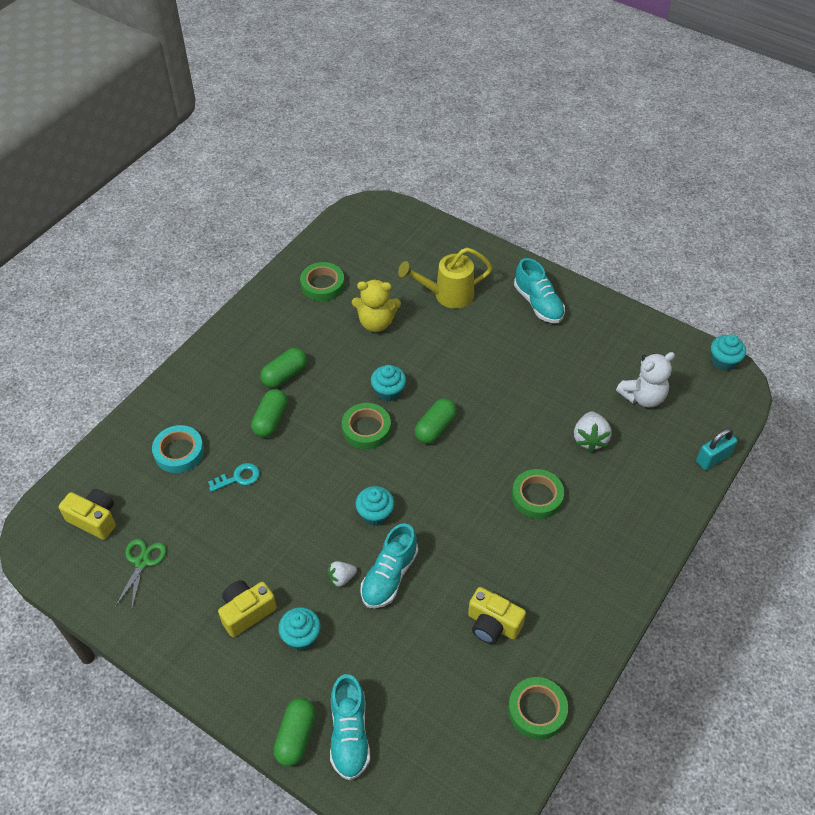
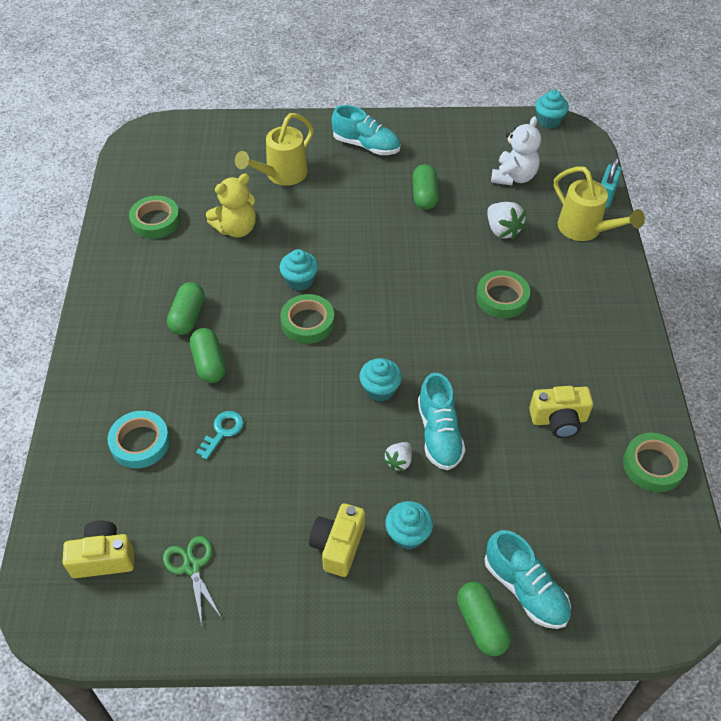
camera: 35 degrees left, 0 degrees up
(435, 428) = (368, 289): green capsule -> green capsule (424, 196)
(664, 478) = (585, 229): none -> yellow watering can

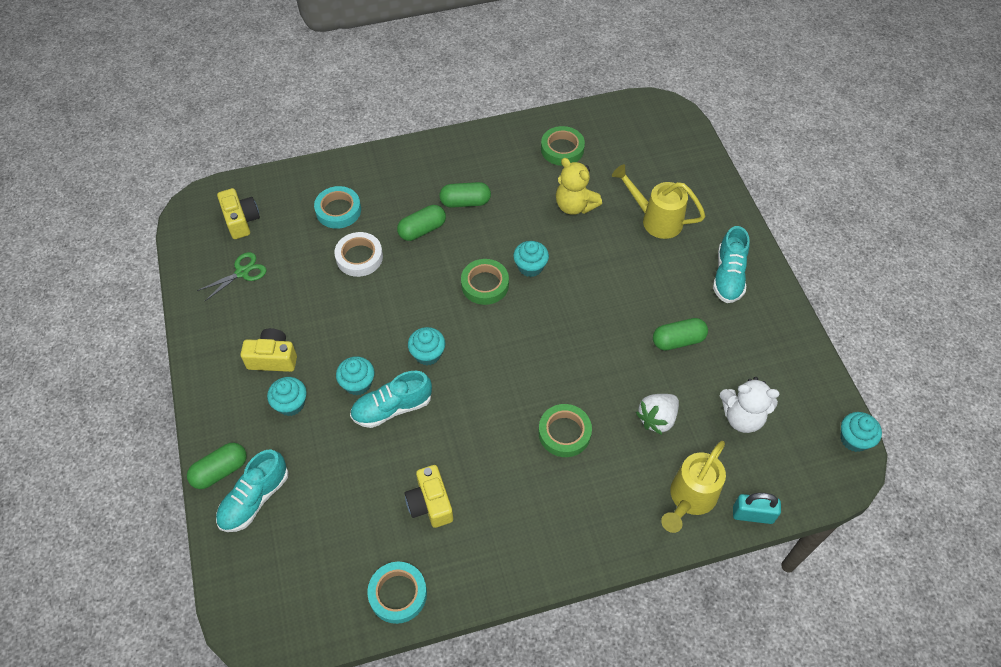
camera: 75 degrees right, 5 degrees up
(222, 432) = (359, 257): turquoise key -> white tape
(399, 461) = (358, 383): white strawberry -> turquoise cupcake
(653, 465) = (398, 594): green tape -> turquoise tape

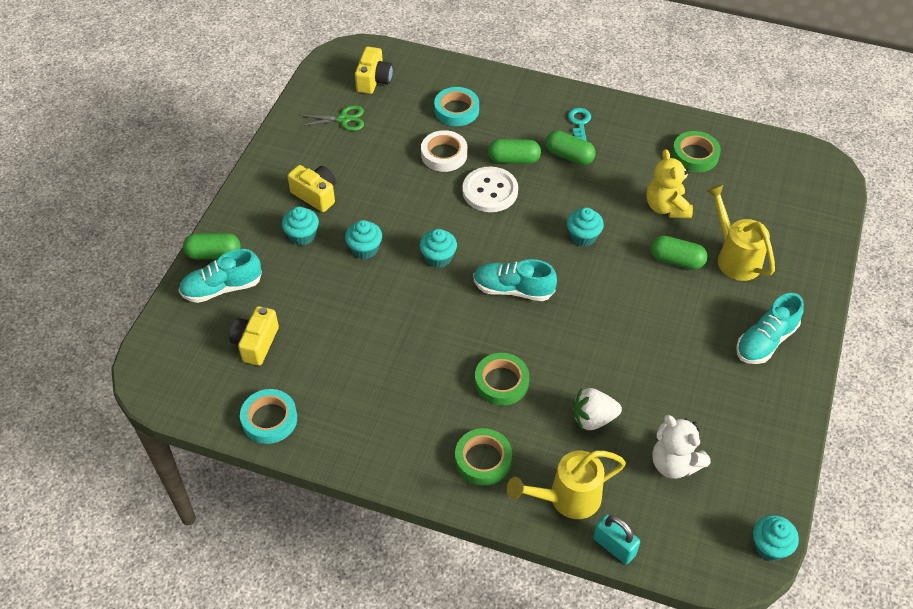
camera: 35 degrees right, 5 degrees down
(392, 408) = (376, 282): turquoise shoe -> turquoise shoe (513, 289)
(424, 269) = (490, 191): none -> white button
(430, 503) = (347, 370): yellow camera -> yellow camera (256, 343)
(451, 168) = (579, 123): none -> turquoise key
(485, 284) = (531, 229): green tape -> green tape (483, 459)
(678, 340) = (668, 367): green capsule -> green capsule (676, 260)

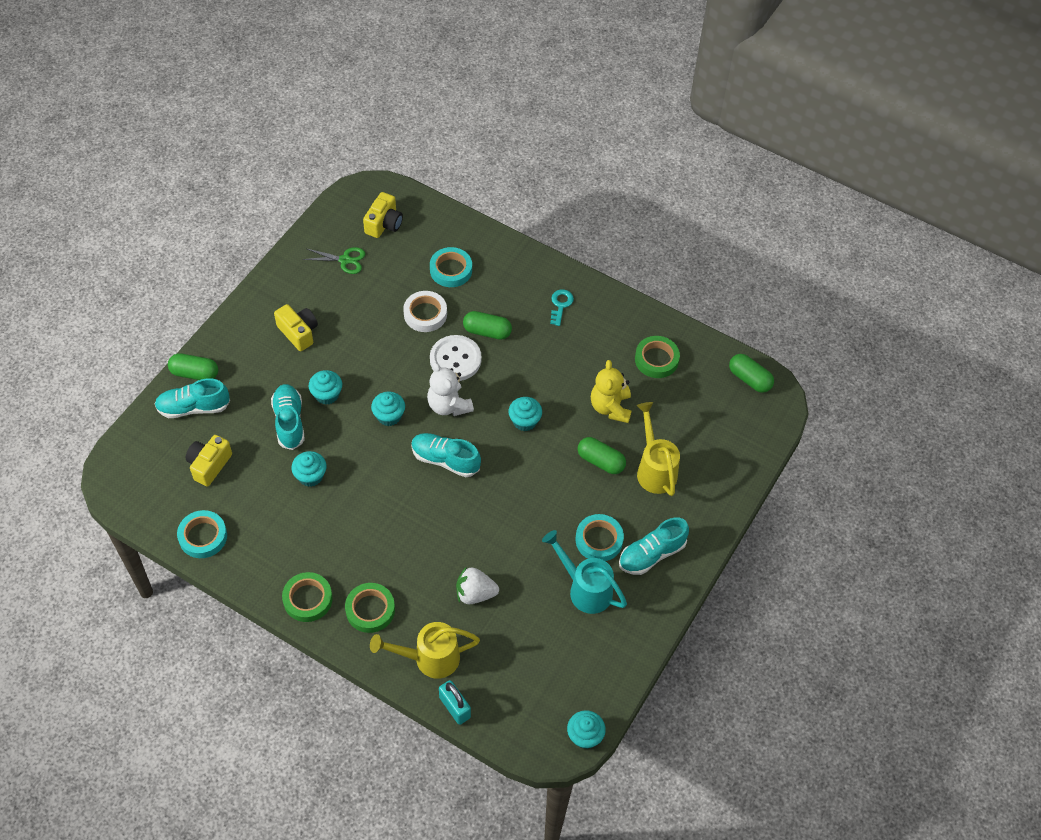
camera: 10 degrees right, 5 degrees up
(302, 235) = (276, 370): turquoise cupcake -> turquoise cupcake (310, 476)
(332, 283) = (289, 422): none -> turquoise shoe
(501, 382) = (407, 544): green tape -> green tape (308, 599)
(569, 156) = (539, 338): green capsule -> green capsule (749, 379)
(674, 463) = (530, 648): white teddy bear -> white teddy bear (448, 405)
(705, 338) = (599, 540): none -> turquoise tape
(710, 390) = (585, 589): none -> turquoise watering can

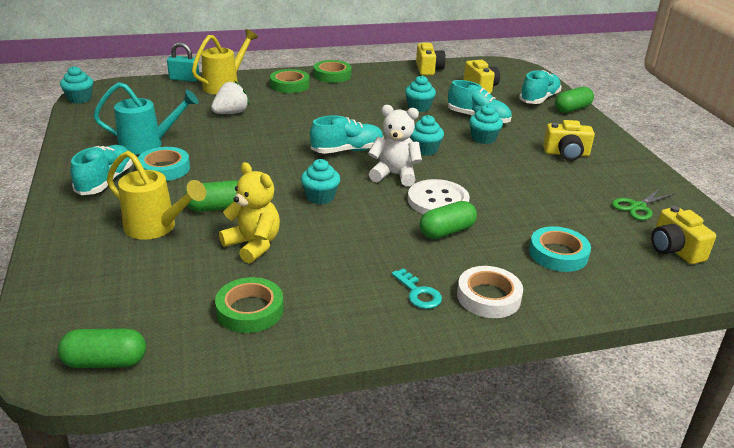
camera: 135 degrees right, 25 degrees down
(203, 536) = (428, 69): turquoise tape -> yellow camera
(425, 314) = (514, 212): white tape -> white tape (488, 297)

